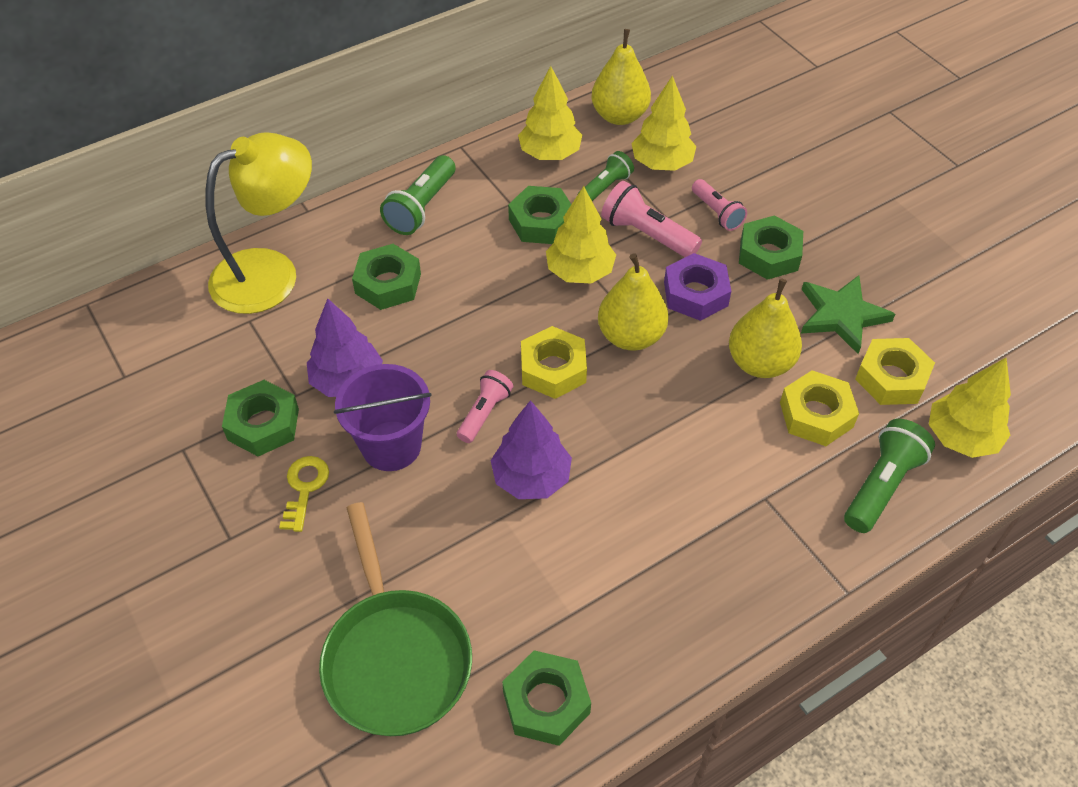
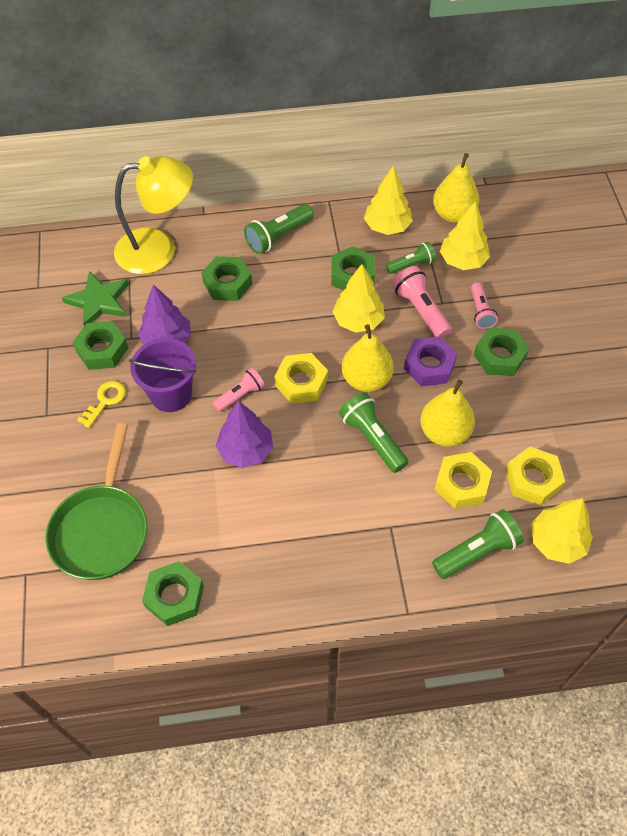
camera: 25 degrees right, 5 degrees up
(680, 402) = (372, 439): none -> green flashlight
(841, 315) = (525, 420): green star -> green star (99, 301)

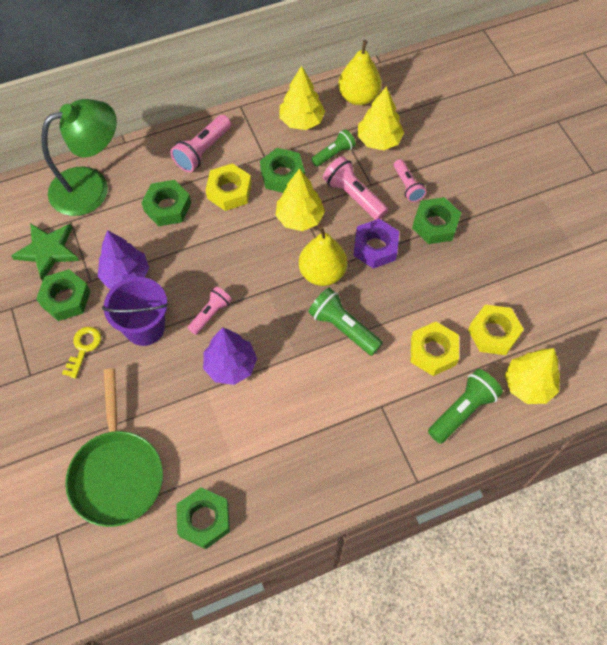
camera: 15 degrees left, 5 degrees up
(158, 249) = (91, 187): yellow lamp -> green lamp
(278, 236) = (202, 151): green flashlight -> pink flashlight
(301, 382) = (264, 289): yellow nut -> yellow nut (229, 191)
(444, 432) = (405, 307): yellow pear -> none

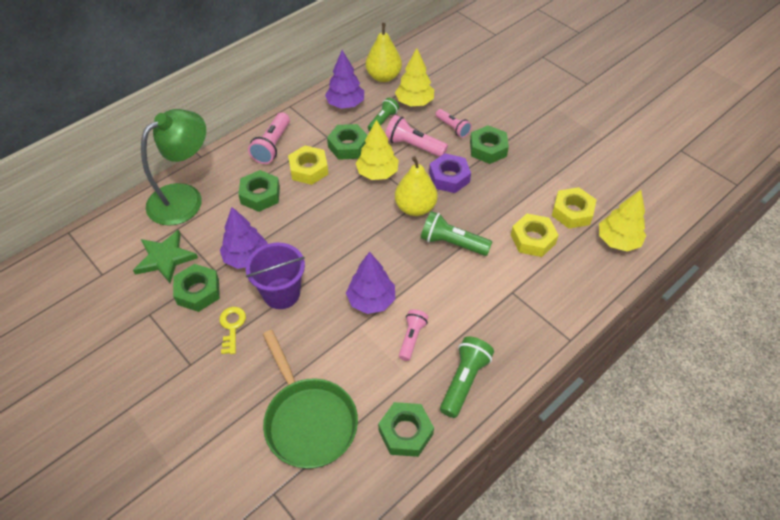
camera: 20 degrees left, 10 degrees down
(210, 314) = (335, 265): pink flashlight -> pink flashlight (412, 338)
(301, 121) = (345, 104): yellow tree -> purple tree
(462, 410) = (578, 275): green flashlight -> green flashlight (464, 381)

